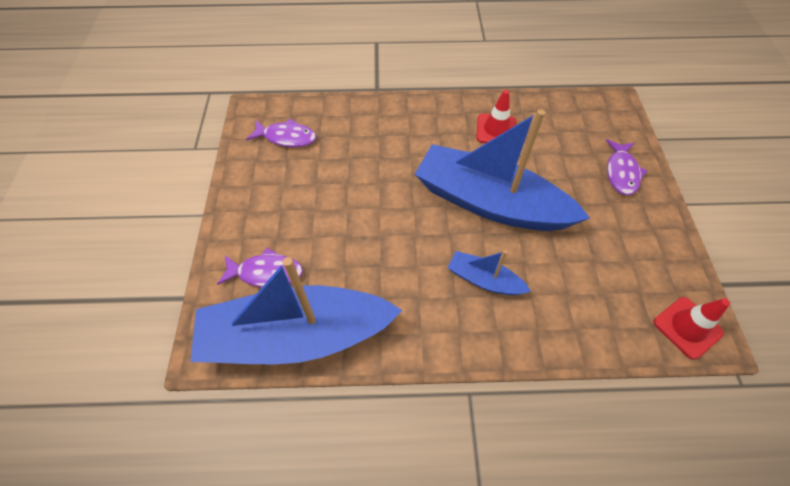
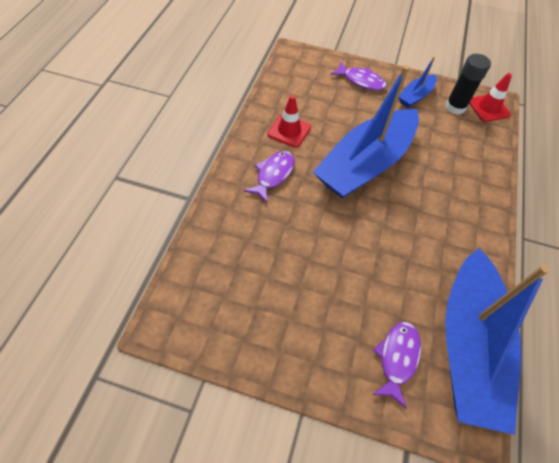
camera: 75 degrees left, 0 degrees up
(286, 137) = (224, 300): purple fish -> purple fish (273, 175)
(484, 280) = (436, 195): blue boat -> blue boat (415, 96)
(655, 283) = (455, 107): none -> black glue stick

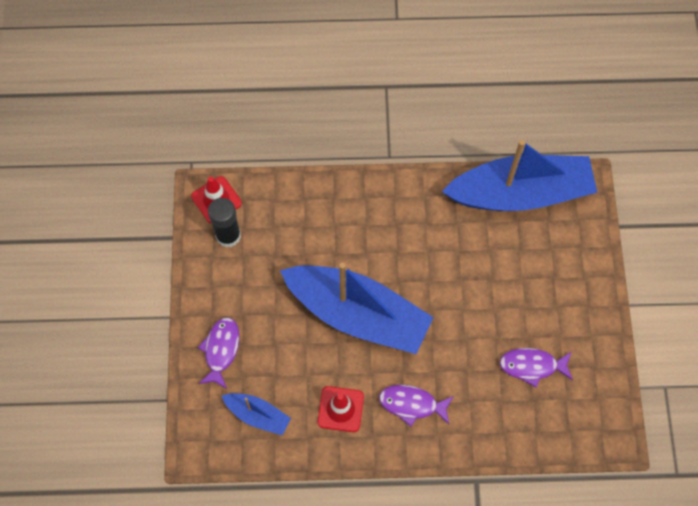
camera: 105 degrees left, 10 degrees up
(397, 358) = (555, 244): purple fish -> purple fish (532, 366)
(415, 96) = (225, 282): blue boat -> blue boat (257, 415)

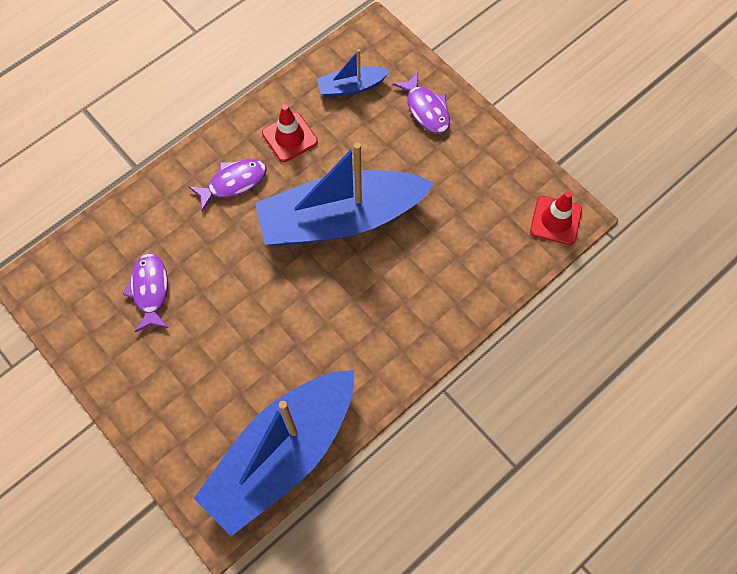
camera: 140 degrees right, 0 degrees up
(228, 235) = (513, 199): black glue stick -> none
(532, 366) = (150, 290): purple fish -> purple fish turned 60 degrees counterclockwise

